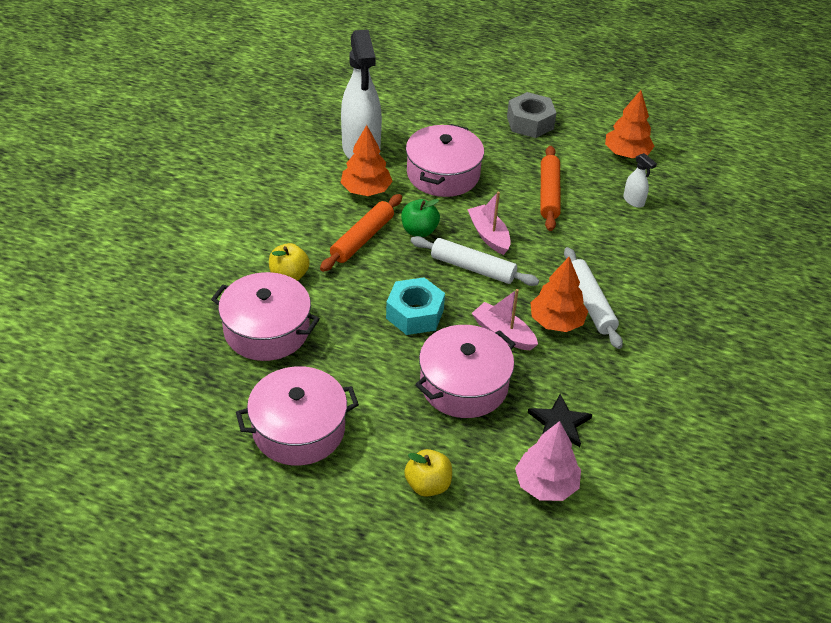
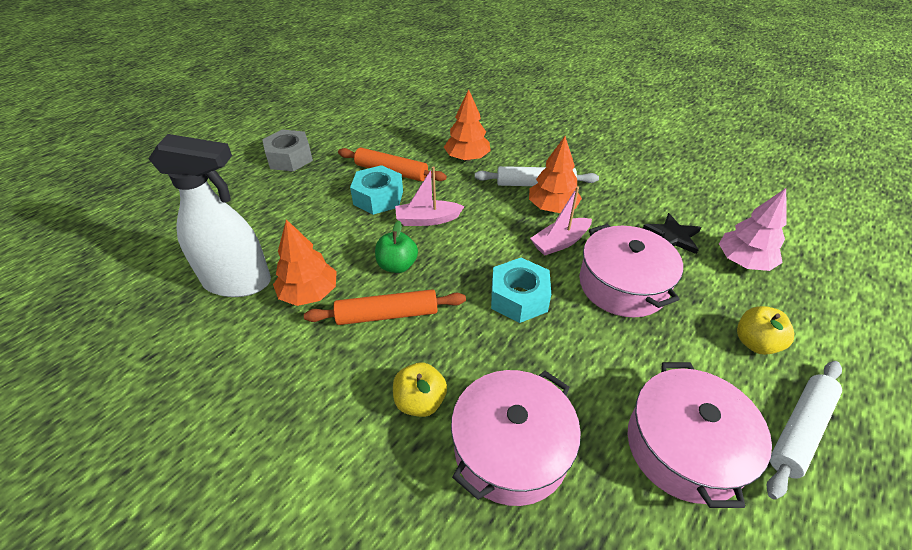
camera: 70 degrees left, 0 degrees up
(362, 239) = (387, 315): orange rolling pin -> orange rolling pin turned 60 degrees counterclockwise
(443, 174) = (322, 228): pink pot -> none
(473, 268) = (467, 241): white rolling pin -> white rolling pin (799, 430)
(503, 196) = (378, 198): none -> turquoise nut
(626, 154) = (367, 122): orange tree -> orange tree (467, 158)
(633, 201) = (425, 133): white spray bottle -> none

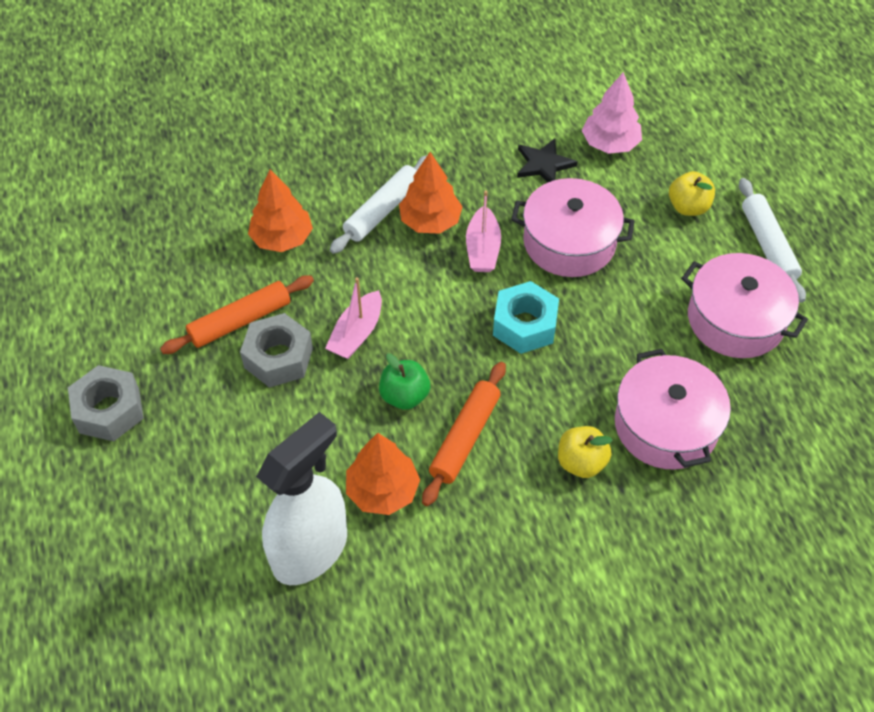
camera: 55 degrees left, 10 degrees up
(378, 198) = (278, 358): turquoise nut -> grey nut

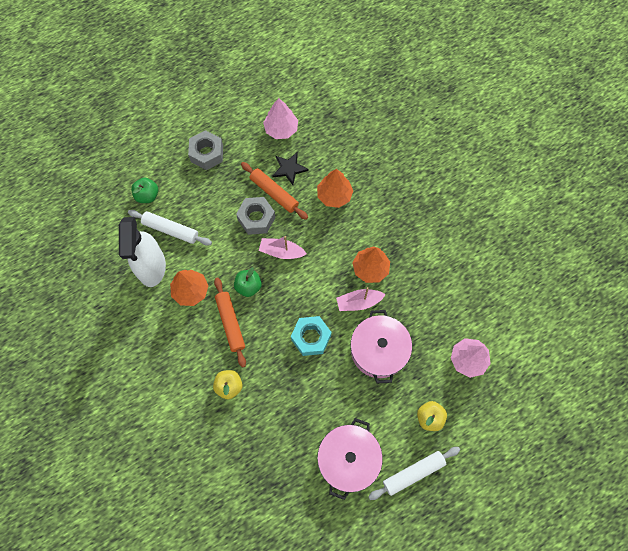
camera: 75 degrees right, 15 degrees up
(118, 285) = (281, 129): none -> pink tree
(151, 532) = (147, 195): none -> green apple
(311, 550) = (152, 267): white spray bottle -> white spray bottle turned 60 degrees clockwise
(383, 210) = (370, 241): white rolling pin -> white rolling pin (171, 230)
(465, 438) = (230, 323): orange rolling pin -> orange rolling pin turned 60 degrees clockwise
(544, 164) = (436, 322): black star -> black star (289, 168)
(665, 425) = (263, 428): pink pot -> none

